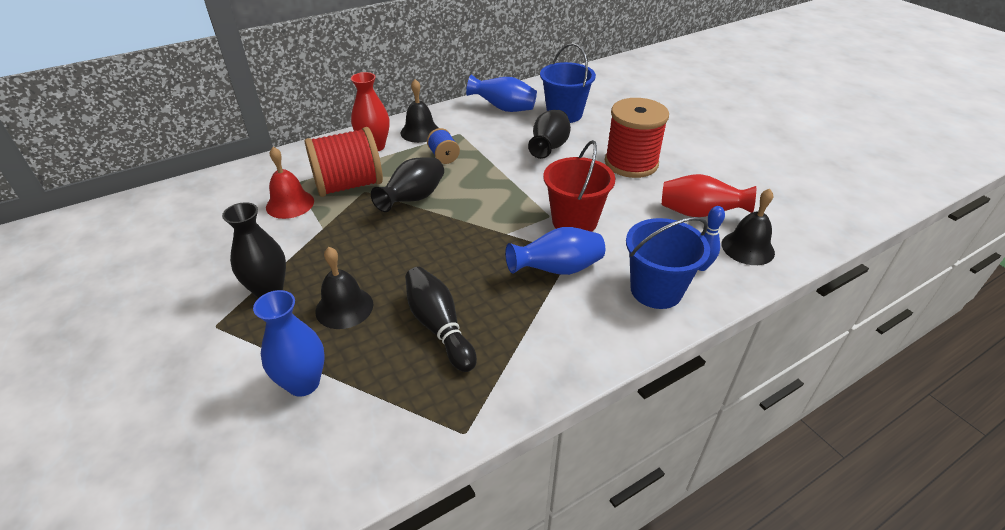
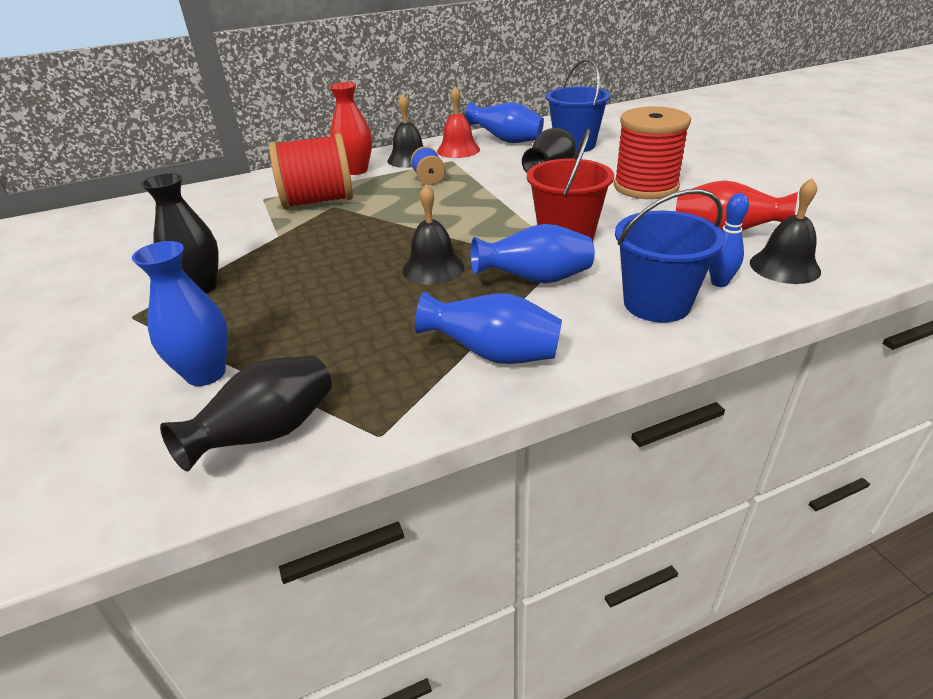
camera: 10 degrees right, 5 degrees down
(290, 204) = (250, 215): red bell -> red bell (458, 150)
(344, 307) = (276, 306): black bell -> black bell (433, 268)
(413, 199) = (384, 214): black vase -> black vase (268, 434)
(439, 326) = (379, 328): black bowling pin -> none
(538, 349) = (494, 355): none -> blue vase

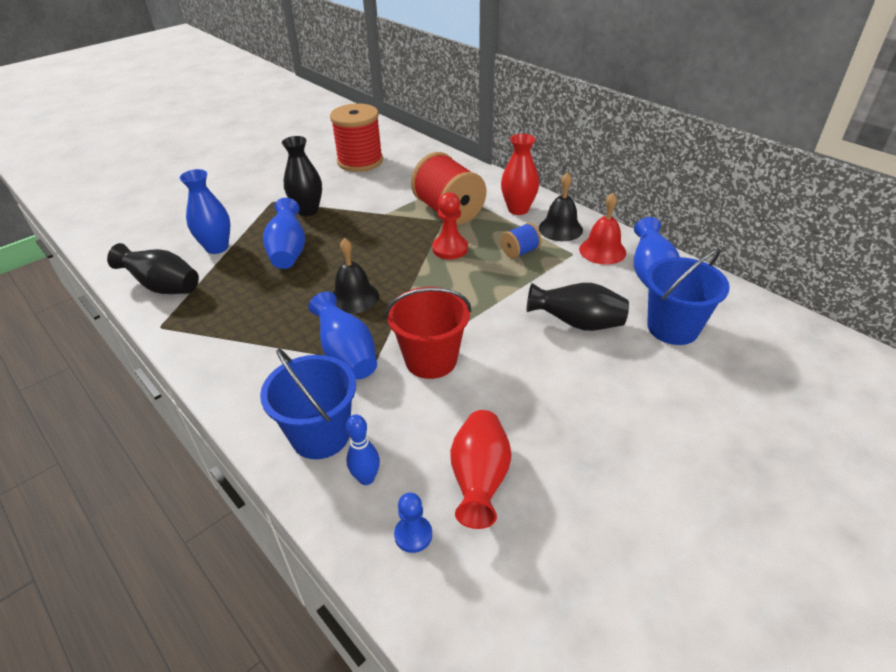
camera: 70 degrees right, 5 degrees up
(391, 208) = (450, 249): none -> red pawn
(494, 355) = (240, 354): blue vase -> blue vase (288, 252)
(645, 187) = (578, 402): red spool -> red spool (360, 161)
(784, 266) = (413, 535): black bell -> blue pawn

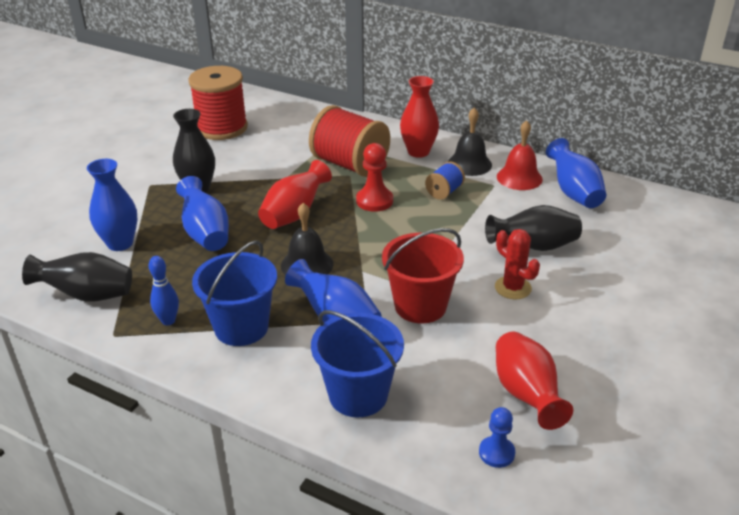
camera: 20 degrees left, 5 degrees down
(366, 478) = (426, 420): blue bowling pin -> blue bowling pin (168, 321)
(372, 248) = (294, 214): none -> red vase
(531, 362) = (513, 288): none -> red cactus
(673, 328) = (616, 234): blue bucket -> blue bucket (241, 327)

